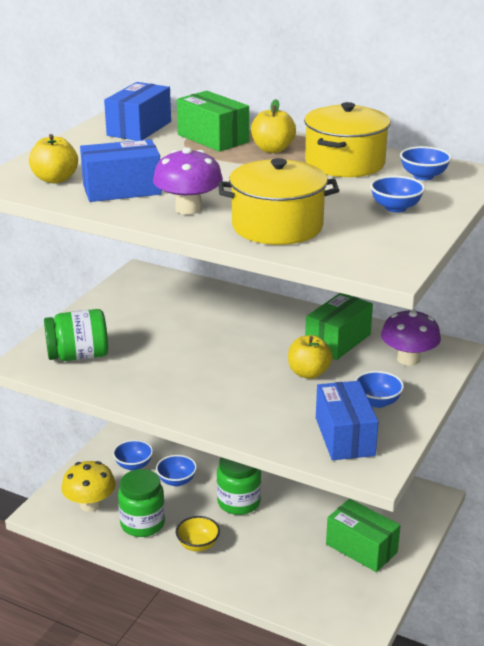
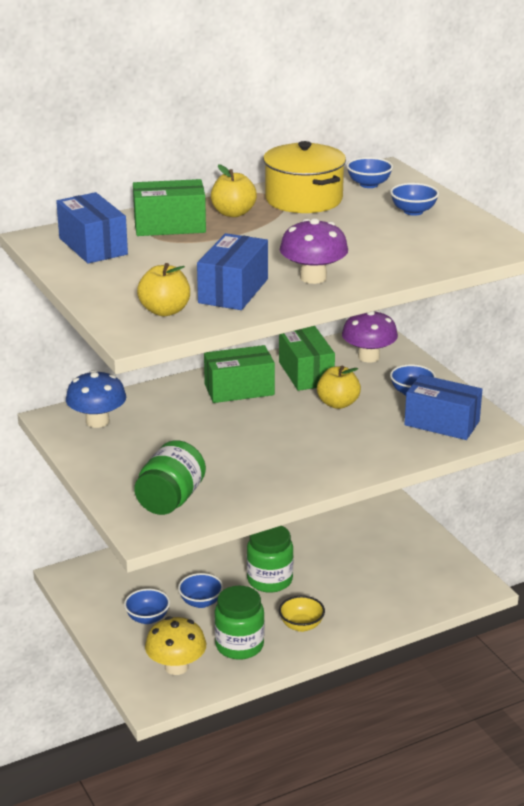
camera: 55 degrees left, 0 degrees up
(154, 288) = (97, 421): none -> blue mushroom
(277, 226) = (392, 258): yellow pot -> none
(361, 548) = (392, 544): green box -> green box (239, 389)

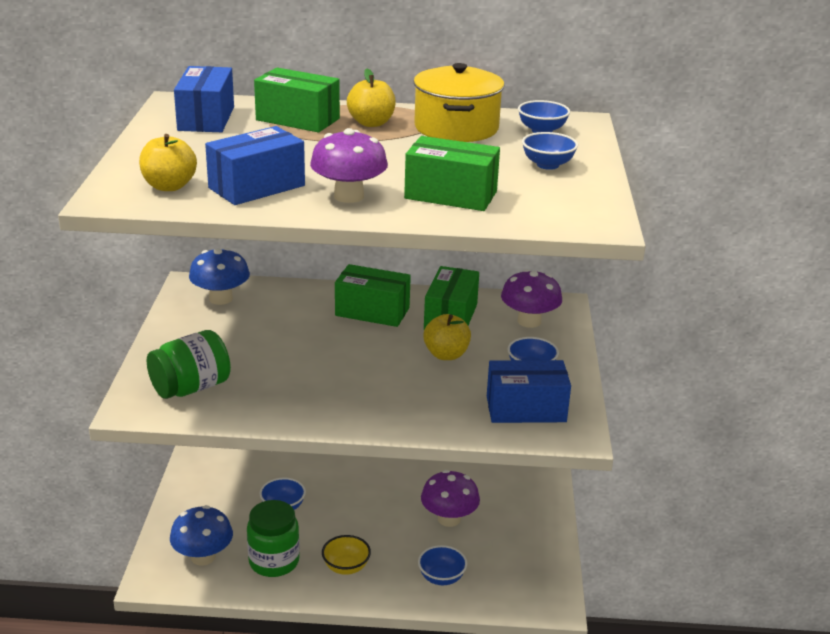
camera: 30 degrees right, 0 degrees up
(147, 618) = (225, 502): blue bowl -> blue bowl (441, 578)
(176, 667) = (203, 557): yellow mushroom -> blue mushroom
(269, 580) = (361, 512): green jar -> none
(343, 557) = (449, 519): none -> purple mushroom
(382, 255) = (451, 195): none -> green box
(442, 423) = (526, 409): blue box -> blue box turned 60 degrees counterclockwise

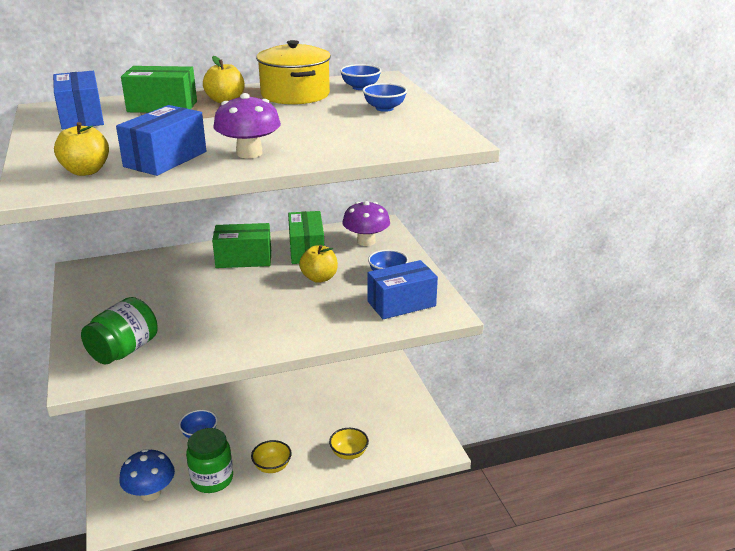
camera: 20 degrees left, 0 degrees up
(221, 298) = (112, 275): blue mushroom -> none
(441, 578) = (349, 453): blue bowl -> yellow bowl
(449, 519) = (333, 408): purple mushroom -> none
(451, 195) = (330, 139): green box -> none

